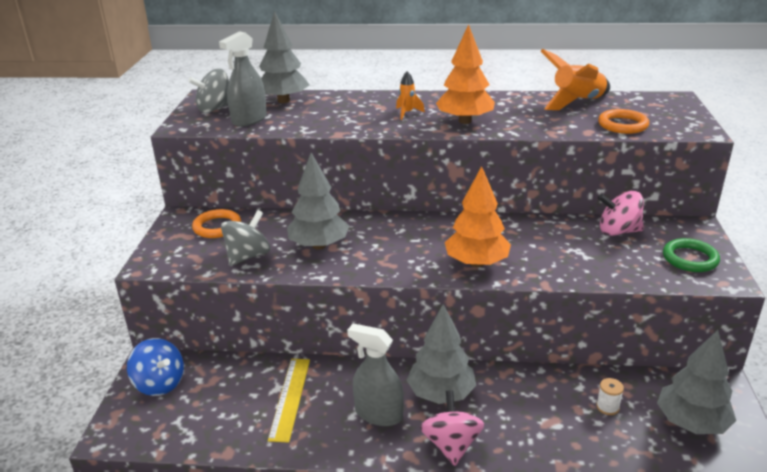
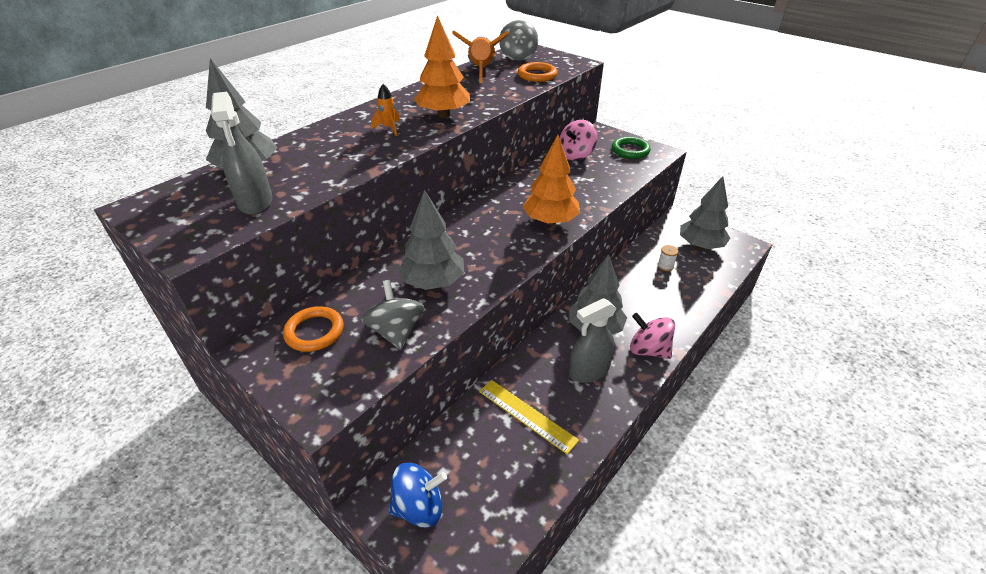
camera: 55 degrees left, 10 degrees up
(215, 108) = (184, 212): grey spinning top -> grey spinning top (518, 56)

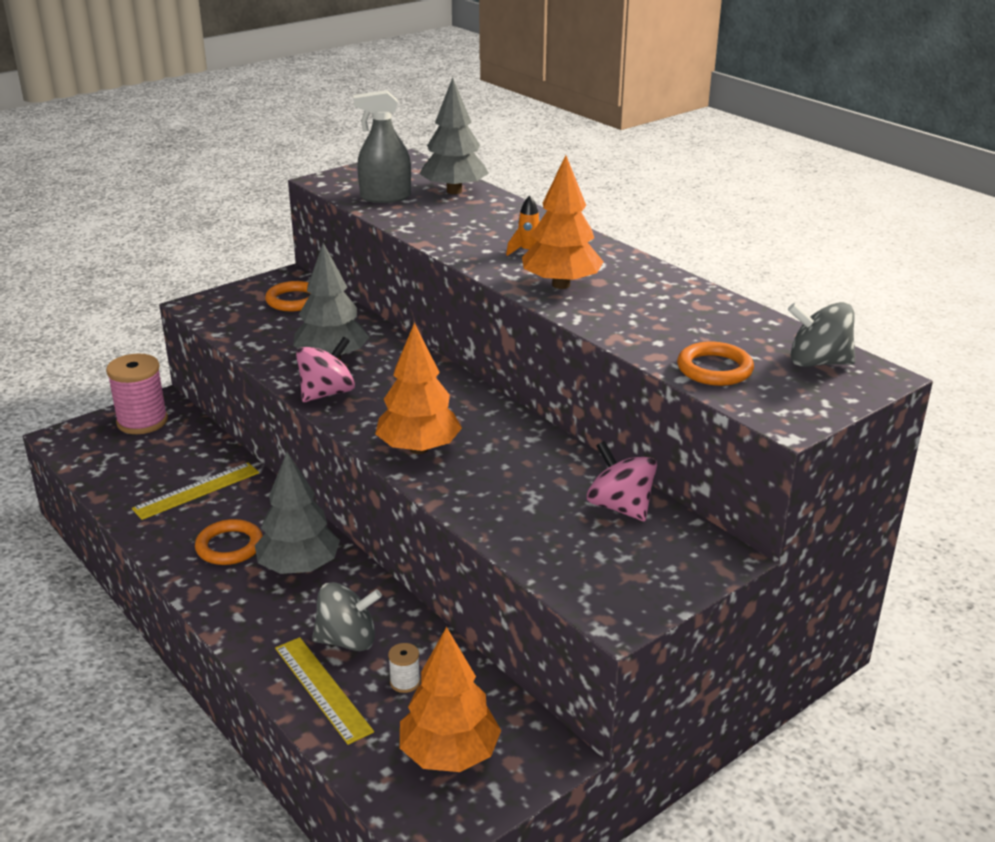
camera: 100 degrees right, 10 degrees down
(396, 331) = (267, 336): grey spinning top -> grey spinning top (347, 640)
(419, 507) = (142, 421): blue spinning top -> pink spool
(481, 72) = (733, 323): orange rocket -> none
(589, 371) = (229, 546): grey spray bottle -> orange ring
(630, 150) = (629, 577): green ring -> none
(648, 350) = (233, 607): pink spinning top -> pink spinning top (327, 393)
(689, 294) = (322, 689): none -> yellow ruler
(700, 245) = (449, 754): grey tree -> orange tree

